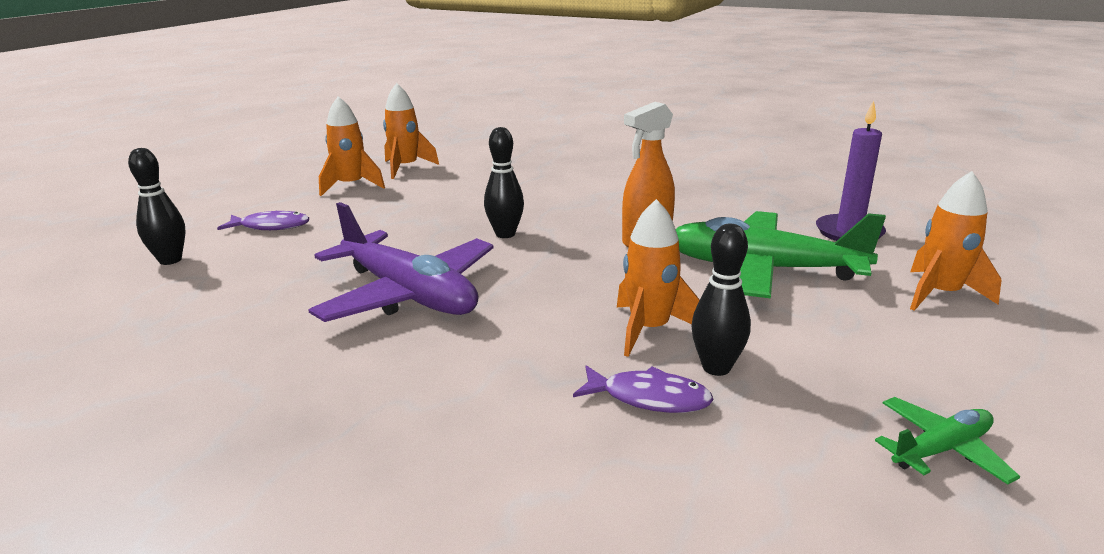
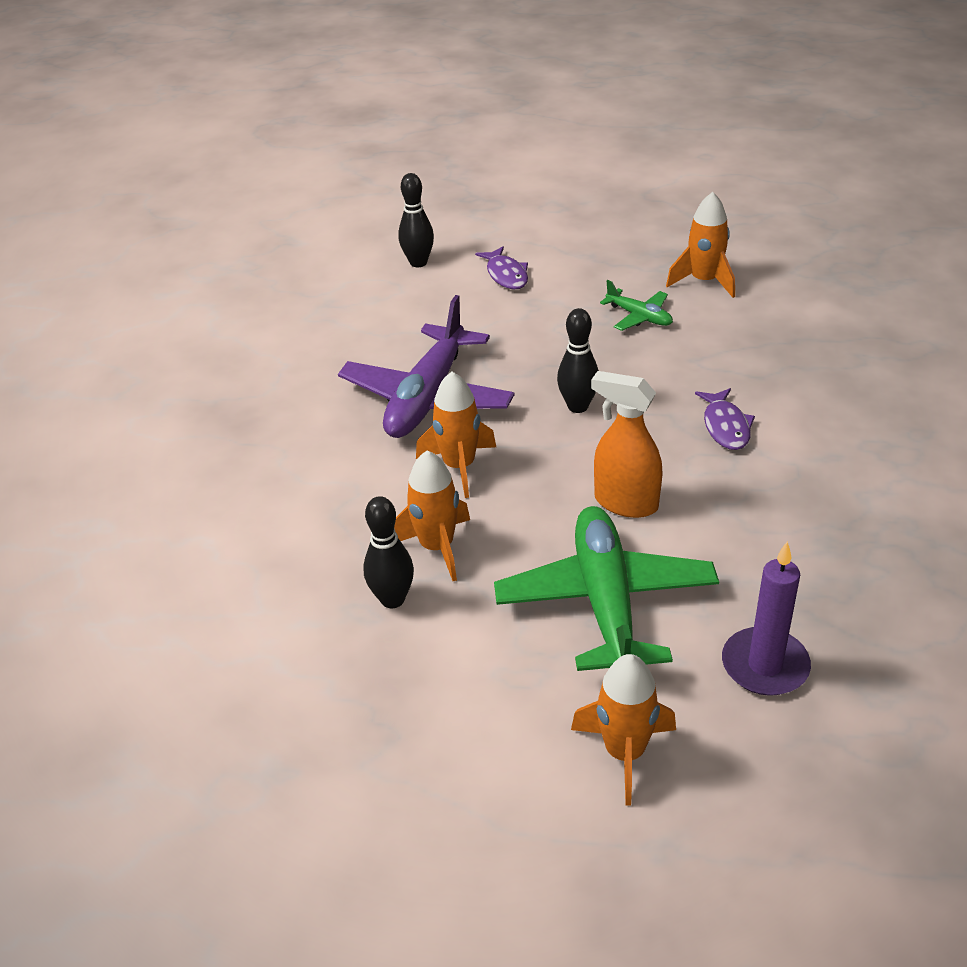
camera: 70 degrees right, 15 degrees up
(351, 186) = (627, 272): orange rocket -> orange rocket (459, 466)
(649, 398) = (333, 570): purple fish -> purple fish (725, 426)
(941, 449) = (326, 746): green plane -> green plane (639, 317)

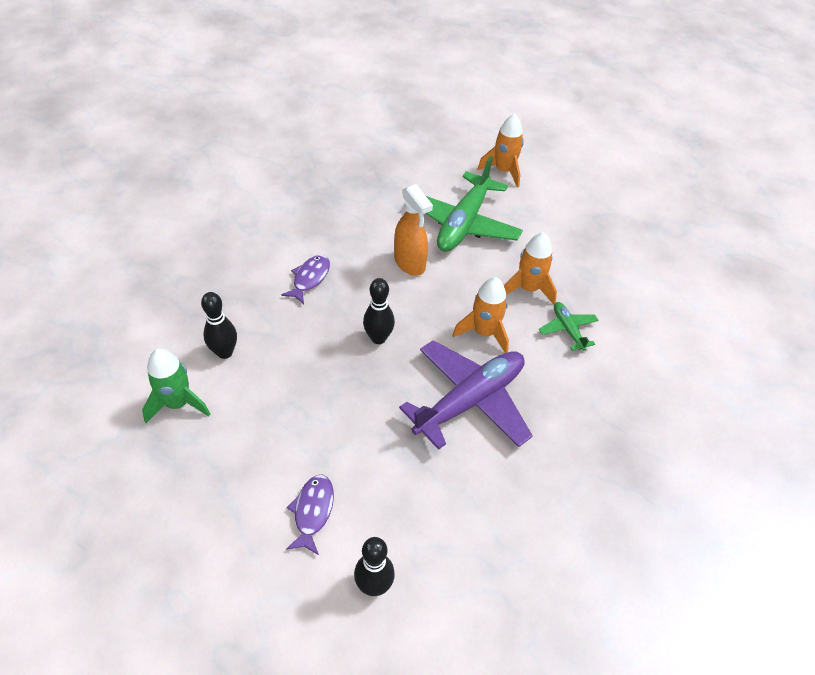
camera: 155 degrees left, 10 degrees up
(392, 599) = (567, 273): black bowling pin -> black bowling pin (224, 352)
(639, 317) = (262, 394): green plane -> green plane (567, 329)
(704, 281) = (178, 403): orange rocket -> green rocket
(765, 665) = (420, 171): purple candle -> none

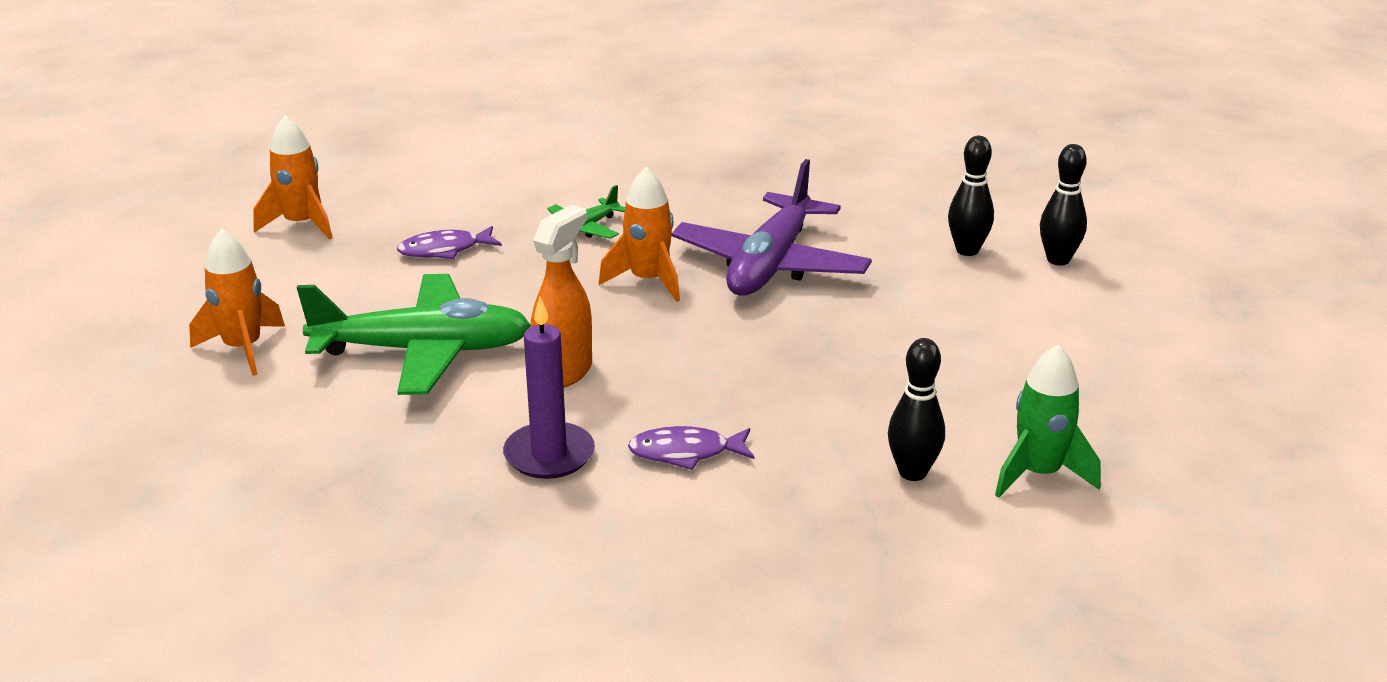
camera: 115 degrees left, 20 degrees down
(312, 511) = (1036, 317): purple fish -> purple fish (445, 250)
(345, 235) = (549, 455): none -> purple candle
(378, 338) = (742, 353): black bowling pin -> black bowling pin (967, 250)
(470, 401) = (770, 265): purple plane -> purple plane turned 90 degrees counterclockwise
(528, 289) = (531, 268): orange rocket -> orange rocket (301, 224)

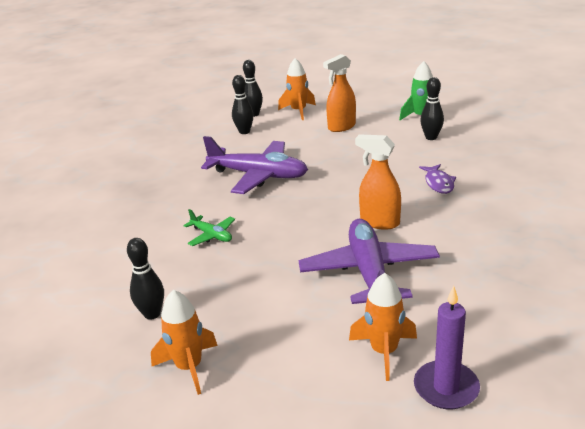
camera: 90 degrees left, 0 degrees up
(415, 198) = (152, 314): none -> black bowling pin
(423, 351) = (369, 272): green plane -> purple plane
(445, 250) = (237, 286): purple fish -> none
(549, 455) = (456, 217): purple candle -> purple candle (446, 388)
(648, 281) = (277, 208): orange rocket -> orange rocket (298, 111)
(983, 359) = (341, 127): none -> orange spray bottle

